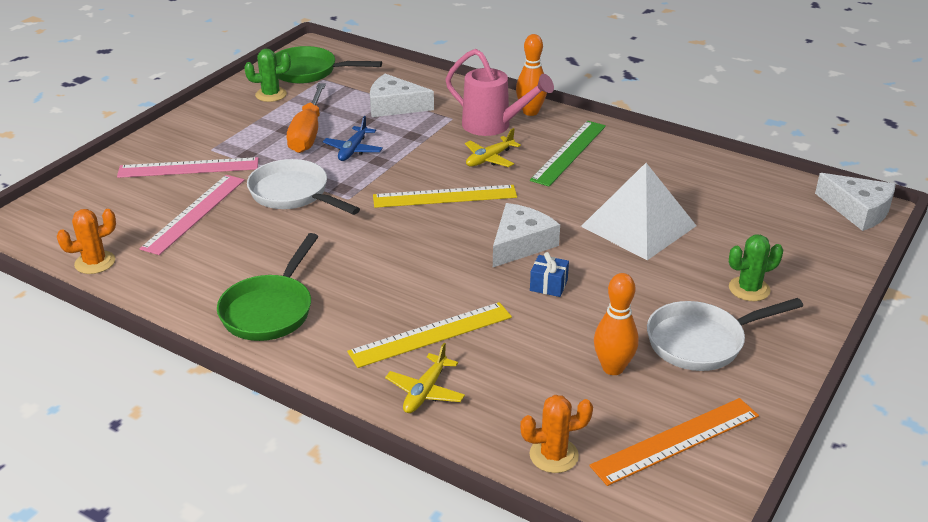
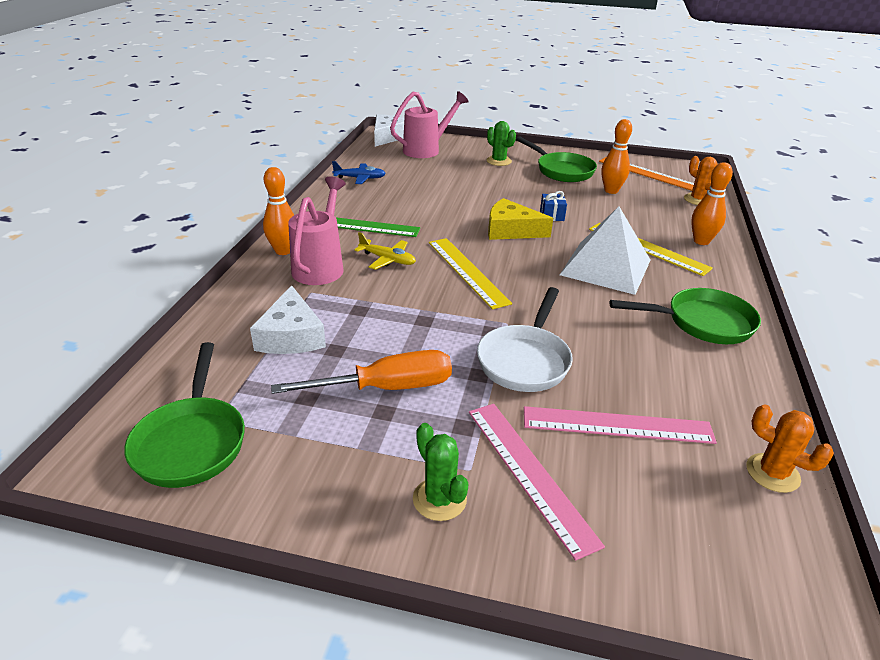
camera: 110 degrees left, 0 degrees up
(271, 95) = (282, 461): green cactus -> green cactus (439, 499)
(353, 150) = (410, 342): blue plane -> blue plane (360, 178)
(425, 392) = (701, 241): yellow plane -> orange bowling pin
(520, 244) = (511, 230): white cheese -> yellow cheese
(638, 226) = (453, 193): white pyramid -> white pyramid (606, 267)
(702, 342) = (561, 171): white pan -> green pan
(800, 233) = (426, 150): none -> pink watering can

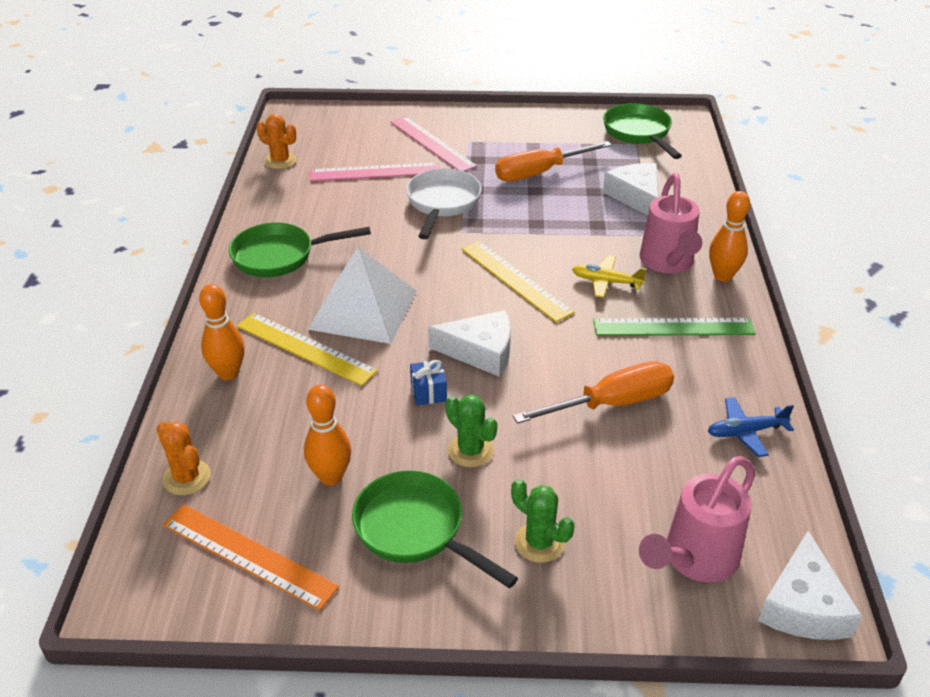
camera: 170 degrees right, 5 degrees up
(431, 197) = (612, 403): none -> orange screwdriver
(439, 499) = (481, 128): green cactus -> green cactus (470, 450)
(511, 230) = (480, 351): yellow cheese -> white cheese

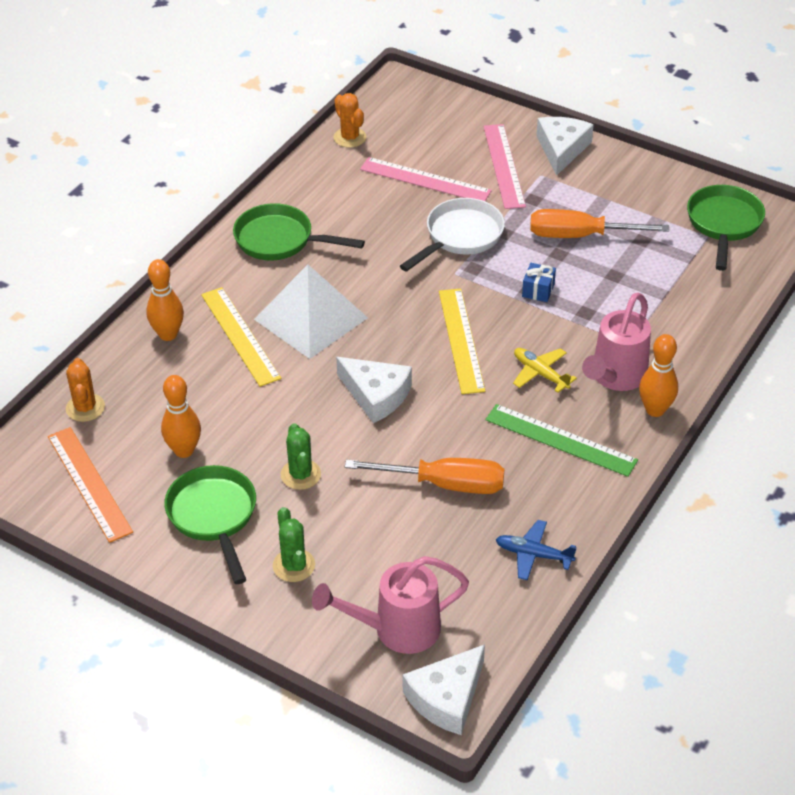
camera: 30 degrees right, 5 degrees up
(428, 392) = (307, 413): blue gift -> blue gift (538, 290)
(636, 196) = (651, 296): white cheese -> white cheese (561, 149)

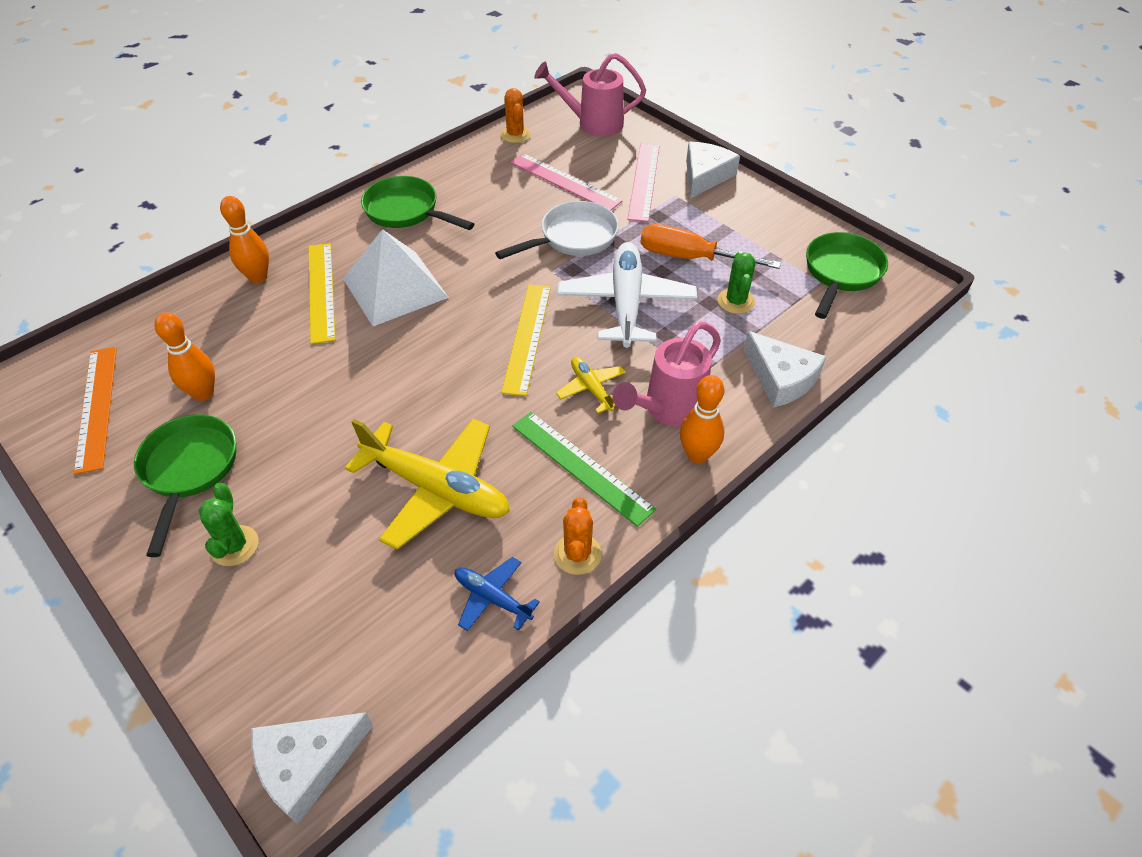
camera: 15 degrees right, 5 degrees up
(85, 408) = (142, 331): orange cactus -> orange cactus (577, 554)
(300, 474) = (298, 444): green cactus -> green cactus (736, 301)
(376, 395) = (416, 376): white cheese -> white cheese (781, 378)
(397, 629) = (298, 654): pink watering can -> pink watering can (593, 124)
(445, 484) = (437, 489): orange screwdriver -> yellow plane
(538, 290) = (626, 303): blue gift -> white plane

